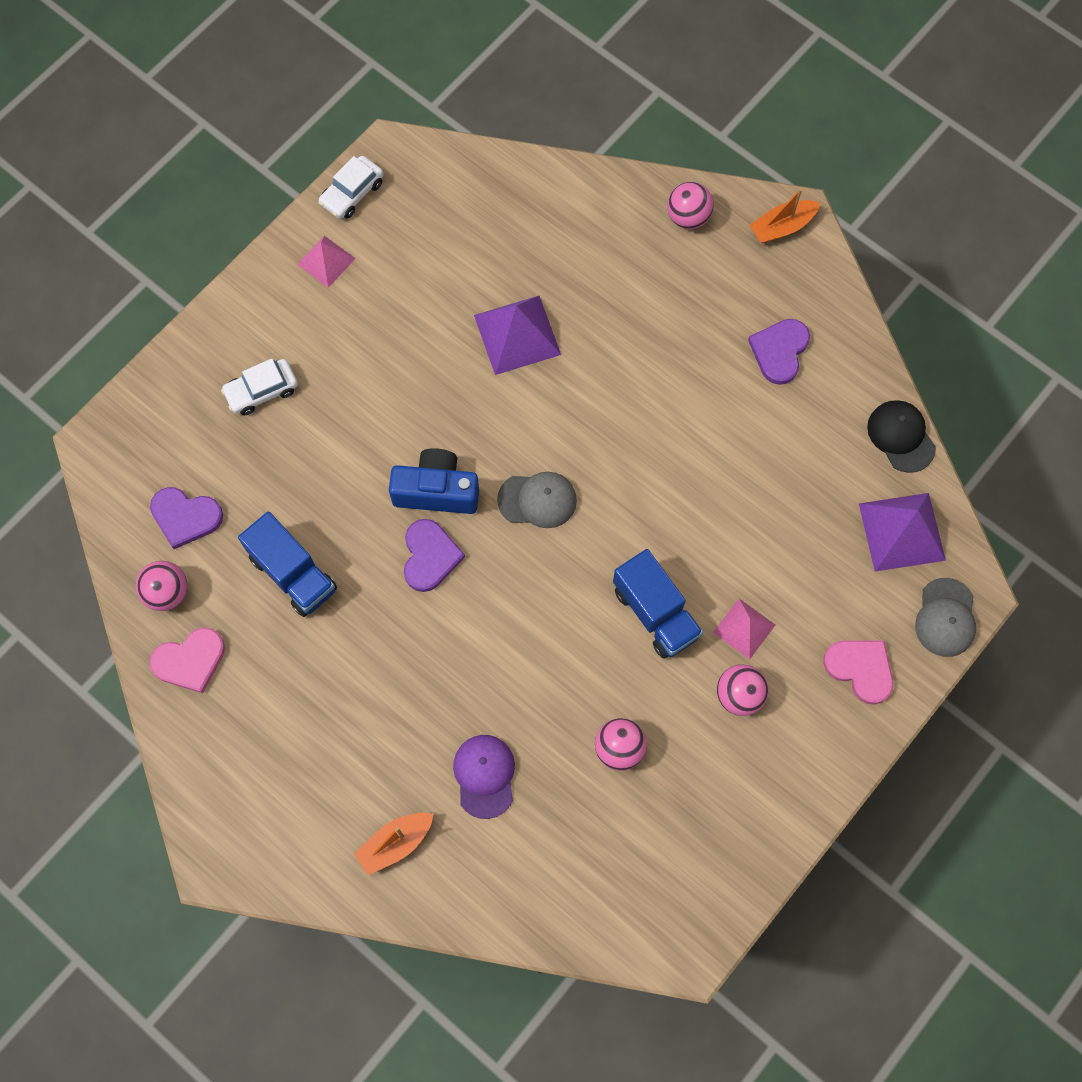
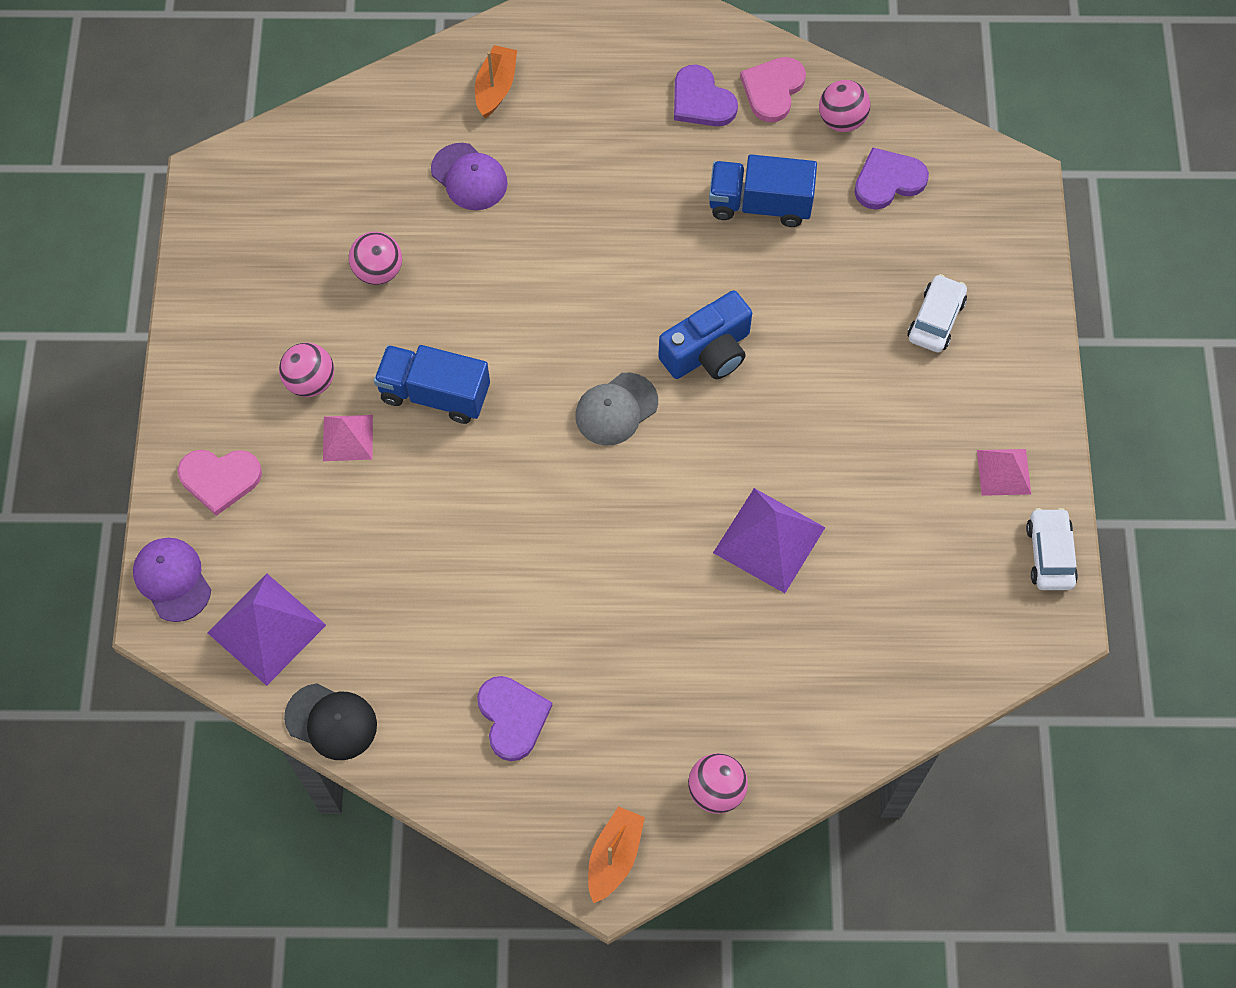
camera: 140 degrees right, 5 degrees down
(430, 556) = (663, 298): purple heart -> purple heart (701, 100)
(945, 618) = (172, 580): grey cap -> purple cap

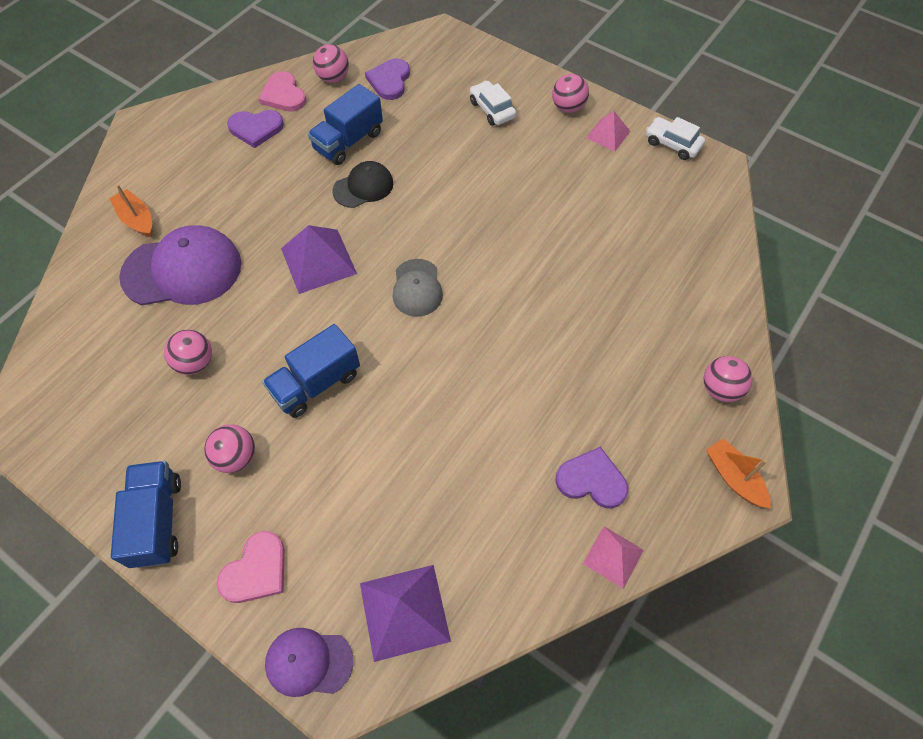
camera: 55 degrees left, 5 degrees down
(208, 364) = (157, 521): none -> blue truck
(331, 721) = (513, 609): black cap -> black cap (363, 187)
(347, 437) = (300, 459): pink pyramid -> pink pyramid (613, 556)
(469, 177) = (182, 270): purple cap -> purple cap, size x1.76
(708, 352) = (420, 220): blue camera -> none
(769, 540) = (568, 262): purple pyramid -> purple pyramid (318, 261)
(1011, 401) = (568, 107): none -> pink ball

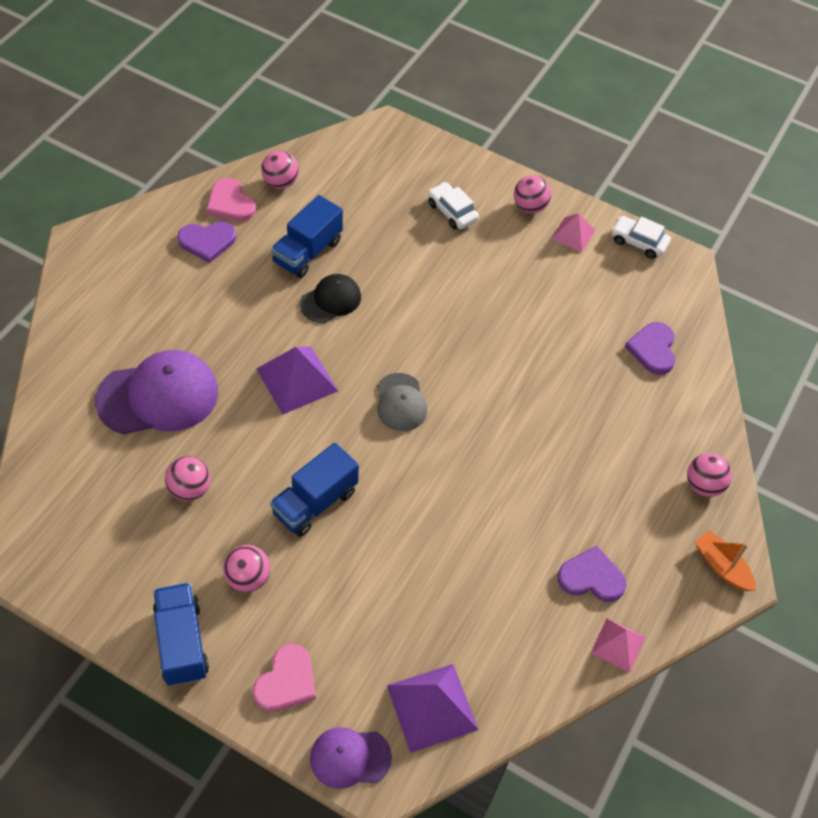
camera: 10 degrees left, 5 degrees down
(137, 219) = (100, 345): orange boat -> none
(389, 81) = (340, 183): purple heart -> purple heart (653, 349)

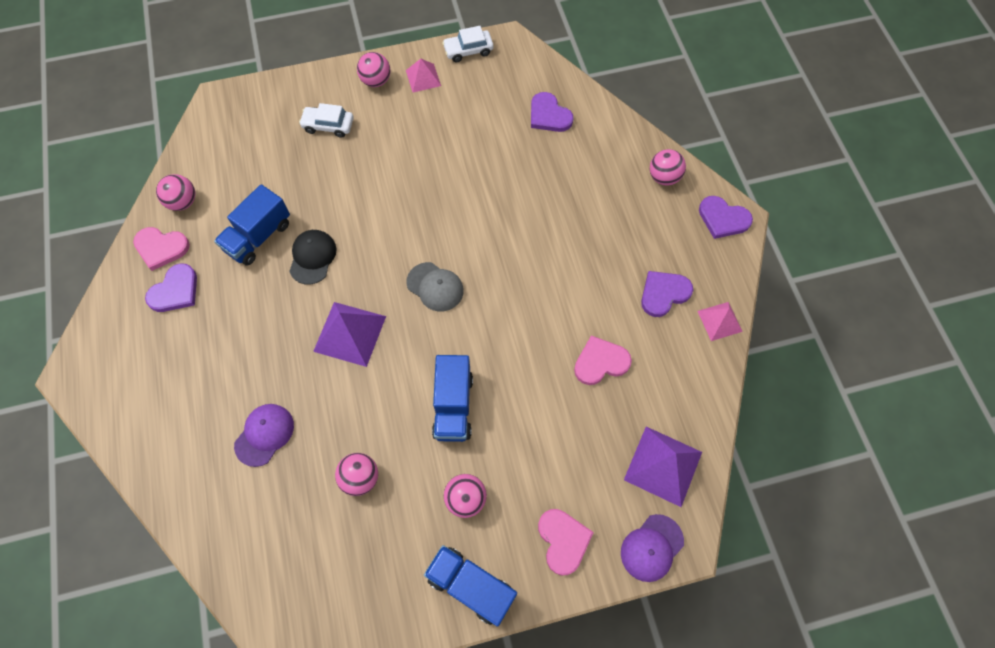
camera: 40 degrees left, 10 degrees up
(158, 396) = (264, 434): purple cap -> purple cap, size x0.57
(307, 252) = (258, 236): blue truck -> blue truck turned 45 degrees clockwise
(472, 580) = (600, 362): none -> pink heart
(722, 566) = (723, 219): orange boat -> purple heart

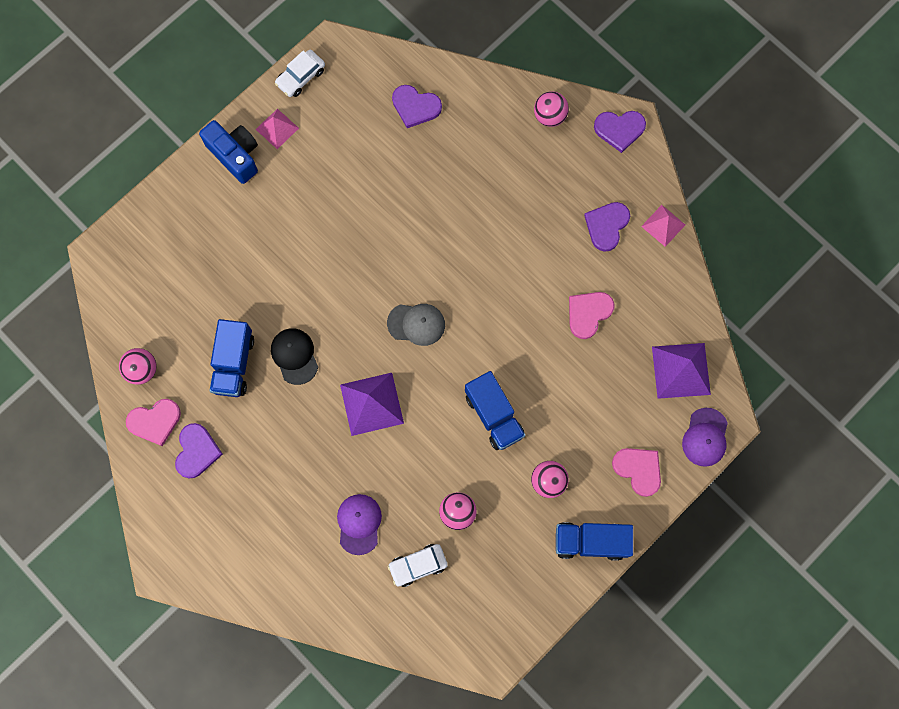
camera: 30 degrees left, 10 degrees up
(328, 125) = (222, 224): white car -> white car (418, 565)
(376, 81) = (235, 155): pink ball -> blue camera

